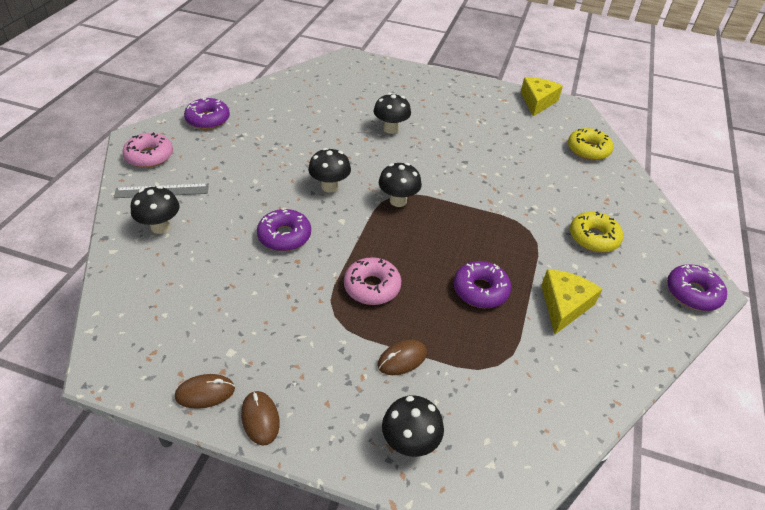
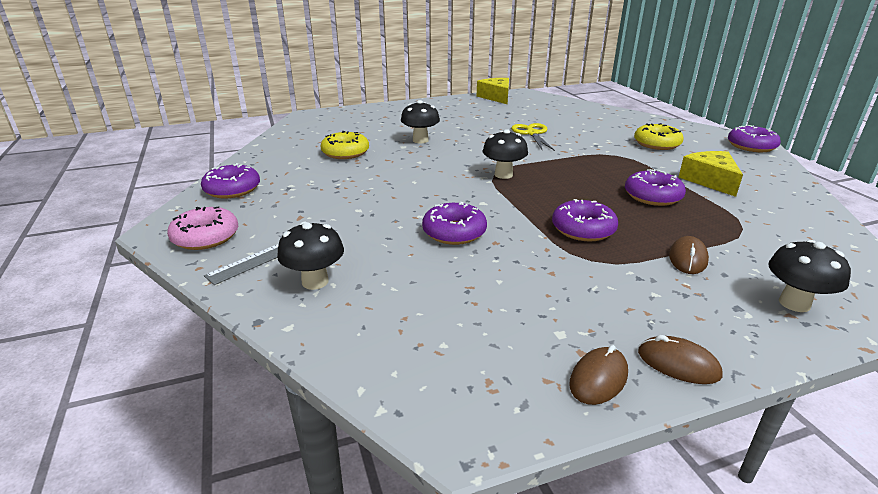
camera: 35 degrees left, 15 degrees down
(329, 187) = (434, 188): black mushroom -> none
(372, 287) = (583, 229): pink donut -> purple donut
(495, 166) = (532, 133): none -> yellow scissors
(588, 150) = (571, 108): yellow donut -> yellow donut (345, 152)

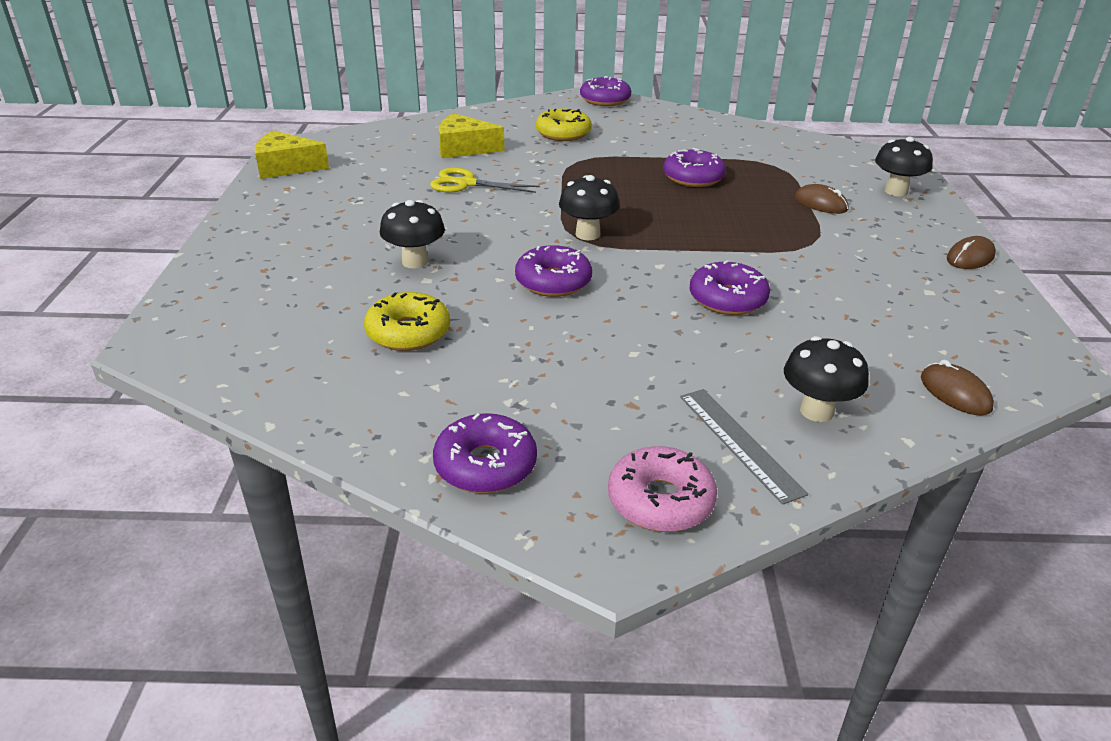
camera: 70 degrees left, 5 degrees up
(583, 229) = (749, 230): purple donut -> purple donut (553, 281)
(598, 378) = (989, 293): brown mouse -> brown mouse (955, 393)
(710, 180) = (673, 143): yellow cheese -> yellow cheese (464, 148)

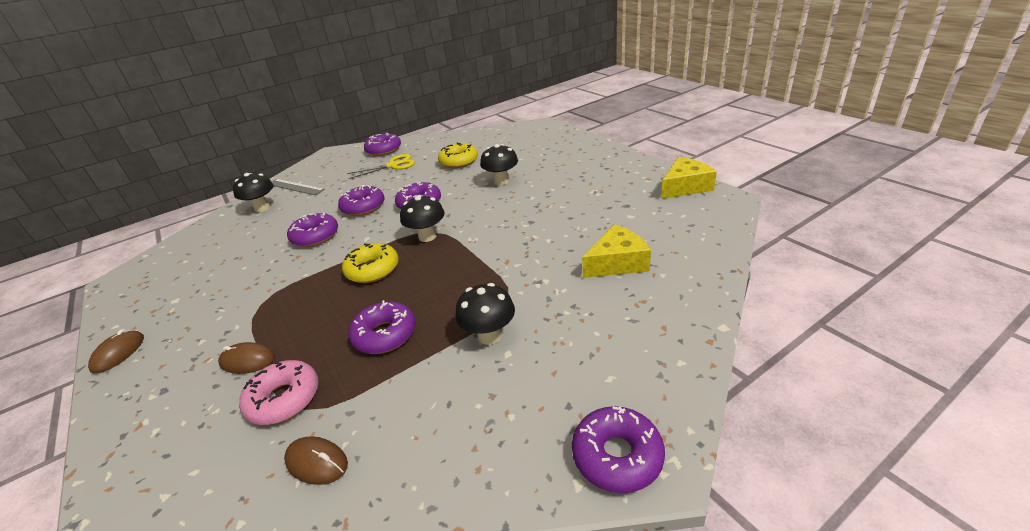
camera: 150 degrees right, 0 degrees up
(466, 184) = (555, 233): yellow scissors -> yellow scissors (393, 165)
(563, 133) = (568, 334): yellow donut -> yellow donut (373, 270)
(634, 317) = (363, 207): none -> purple donut
(660, 501) = (320, 165): pink donut -> pink donut (284, 399)
(896, 191) = (151, 431): black mushroom -> black mushroom (489, 336)
(955, 393) = (189, 241): brown mouse -> brown mouse (317, 462)

